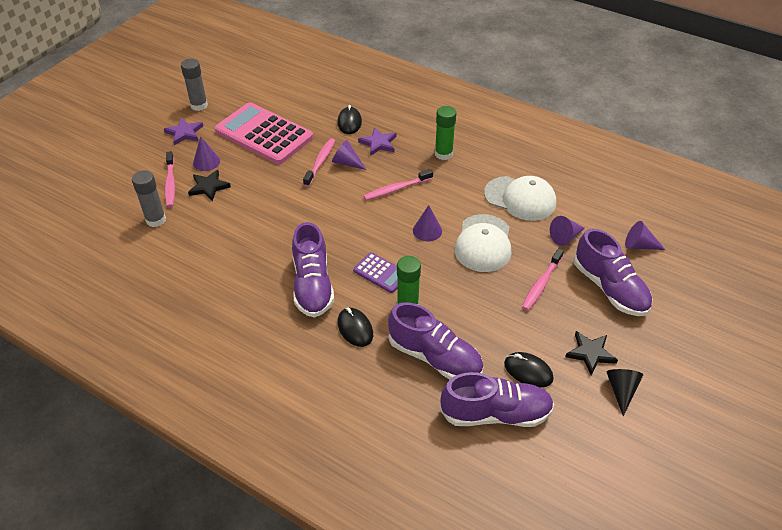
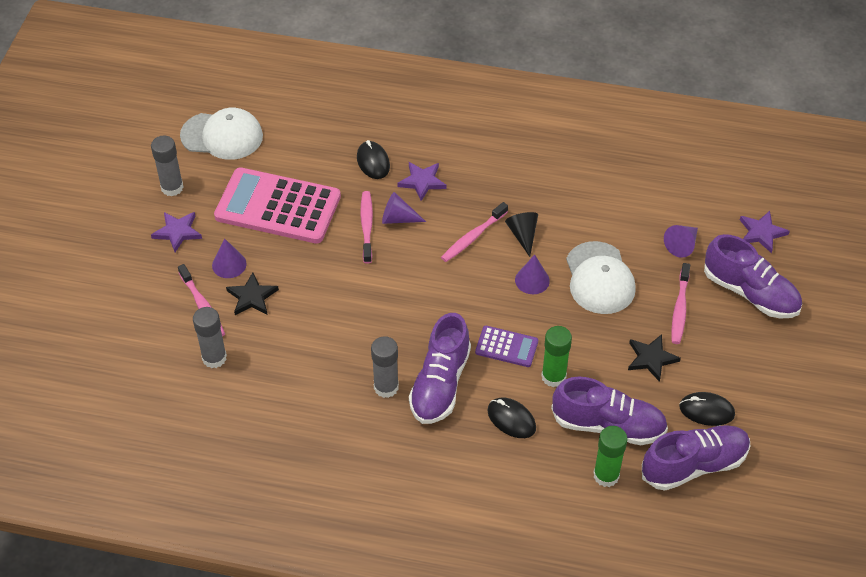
camera: 20 degrees left, 5 degrees up
(269, 275) = (386, 387): none -> grey glue stick
(312, 285) = (440, 384): purple shoe -> purple shoe turned 45 degrees clockwise
(443, 154) = (504, 175): green glue stick -> green glue stick (606, 475)
(520, 198) = (615, 210): white cap -> white cap (222, 136)
(590, 353) = (759, 372): black star -> black star (651, 358)
(621, 391) = (803, 402): black cone -> black cone (523, 235)
(639, 245) = (761, 233): purple cone -> purple star

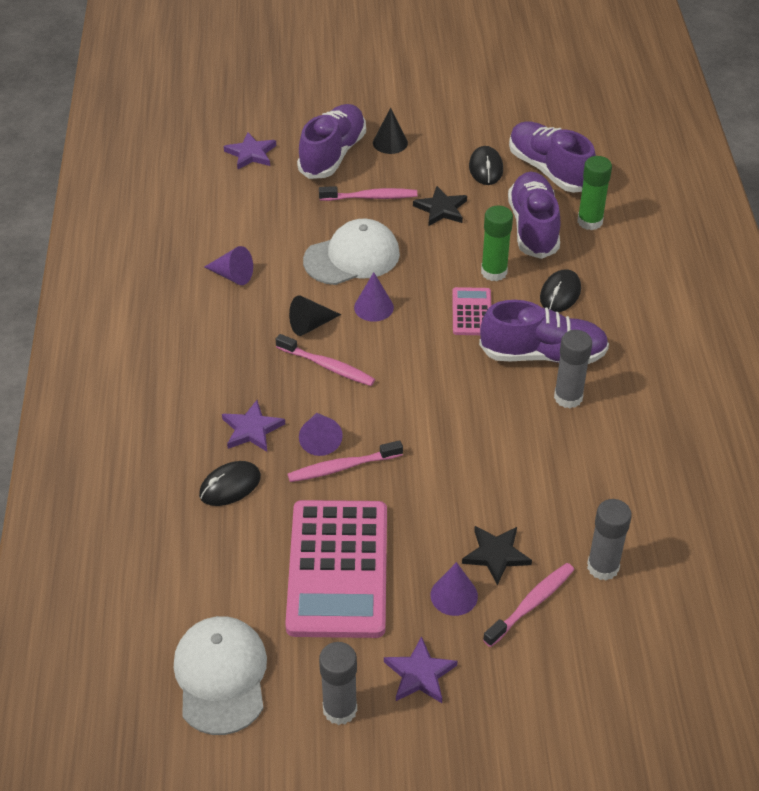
camera: 105 degrees left, 5 degrees down
(506, 347) = (472, 312): purple calculator -> pink calculator
(682, 245) = (285, 204): purple cone -> purple cone (232, 275)
(762, 341) = (390, 142): none -> black cone

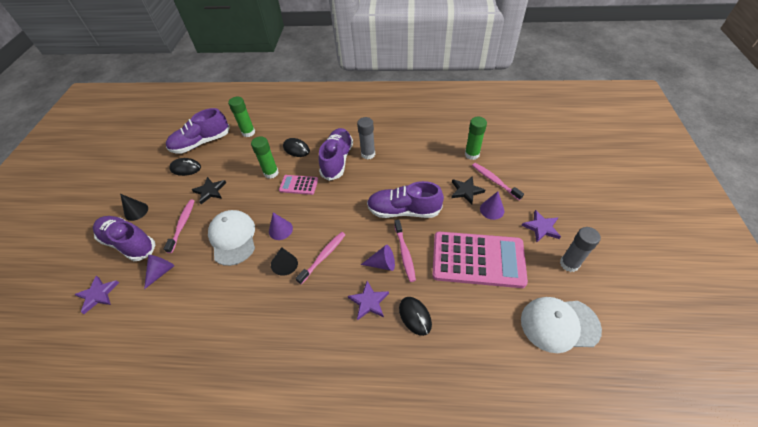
camera: 80 degrees left, 5 degrees up
(232, 275) = (223, 310): purple cone -> purple cone (161, 272)
(533, 227) = (243, 154): purple shoe -> purple shoe (404, 211)
(603, 567) = (472, 154): grey glue stick -> green glue stick

